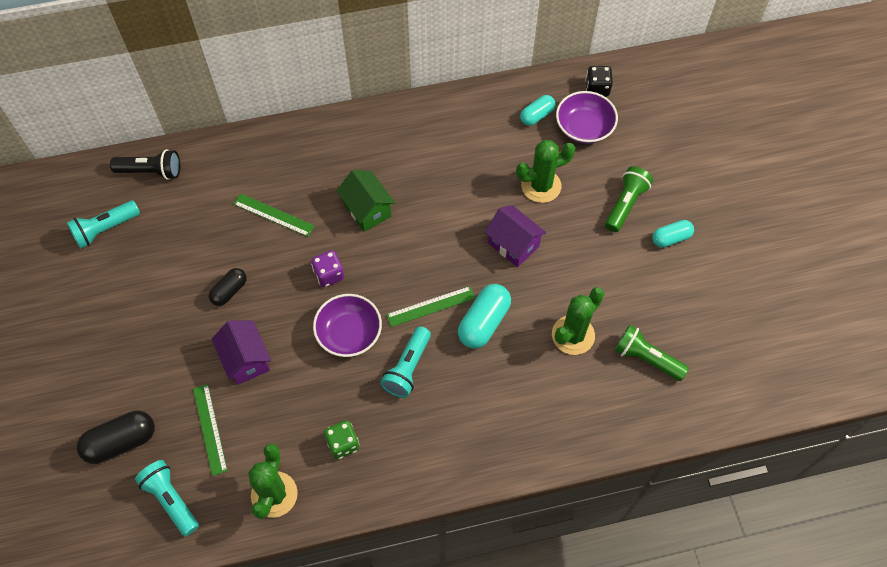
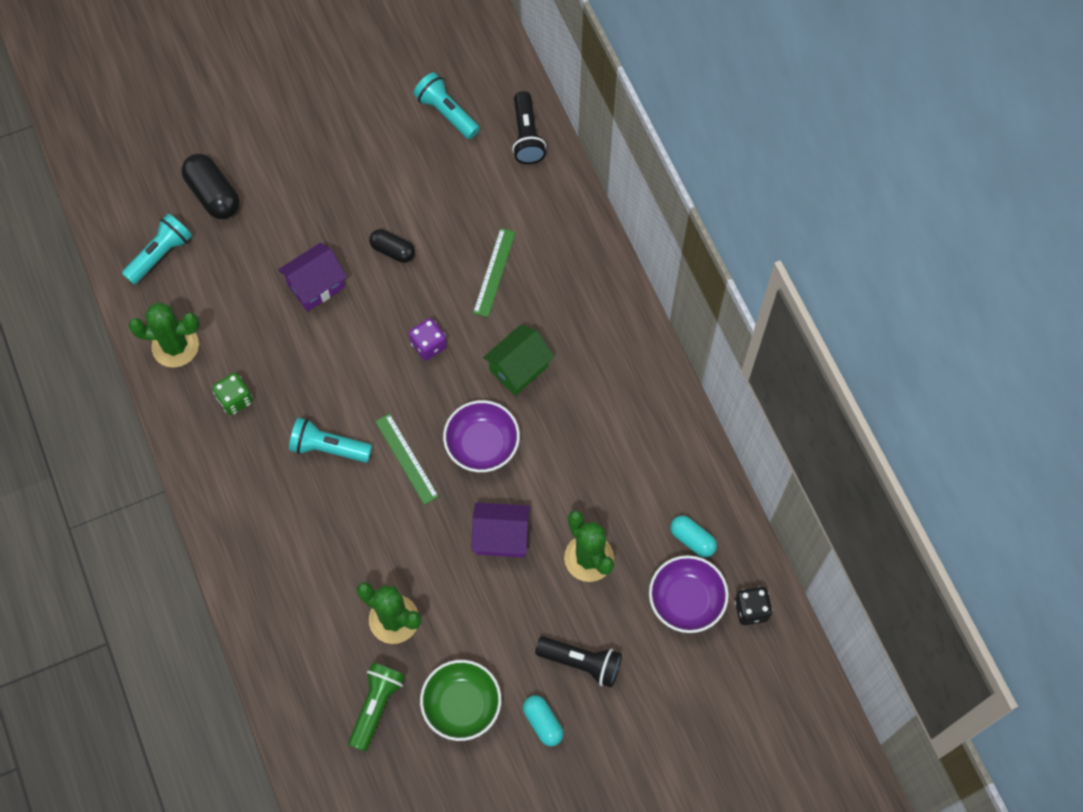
camera: 80 degrees right, 5 degrees up
(210, 429) = (236, 271): green ruler -> none
(349, 333) = (361, 380): purple bowl -> purple bowl (482, 444)
(484, 322) = (395, 519): turquoise capsule -> none
(513, 244) = (501, 537): purple house -> purple house turned 60 degrees clockwise
(625, 204) = (581, 662): green flashlight -> black flashlight
(651, 294) = (461, 704): none -> green bowl

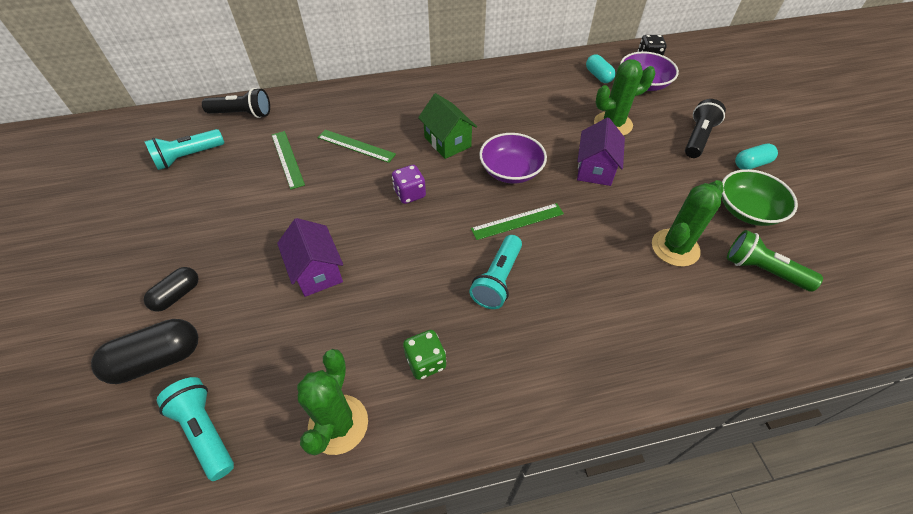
camera: 80 degrees left, 15 degrees down
(393, 251) = (306, 208): black capsule -> black capsule (177, 295)
(460, 209) = (287, 159): none -> green ruler
(692, 539) = (598, 76): turquoise capsule -> turquoise capsule turned 75 degrees counterclockwise

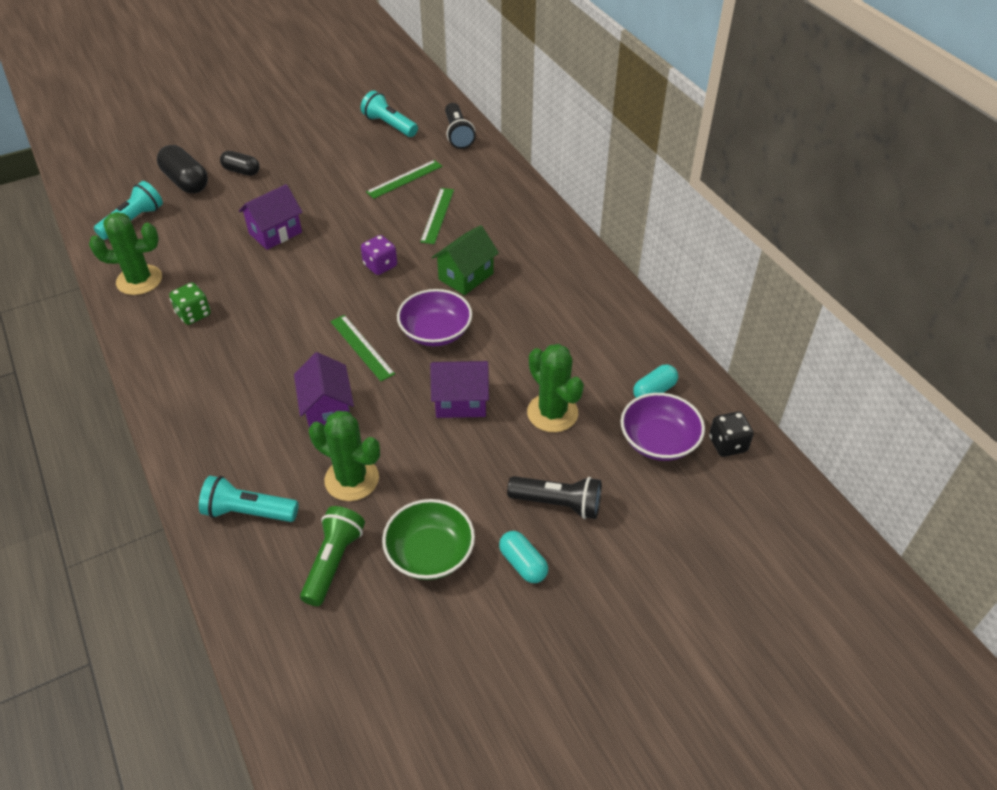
camera: 75 degrees right, 5 degrees down
(497, 279) = (284, 344): turquoise flashlight -> turquoise flashlight (248, 512)
(594, 255) = (328, 411): none -> purple house

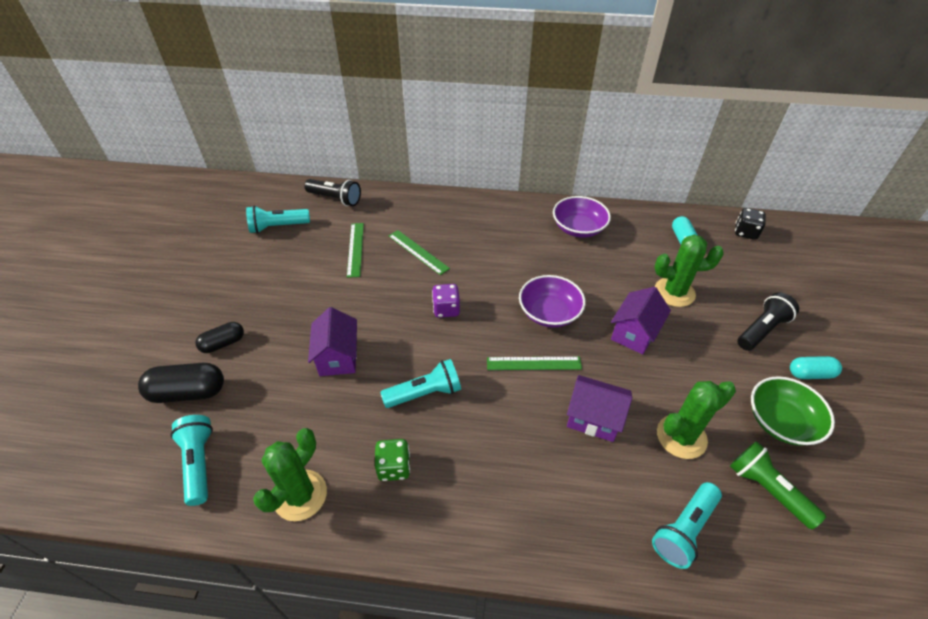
camera: 55 degrees left, 0 degrees up
(276, 297) = (425, 393): none -> turquoise flashlight
(466, 276) = (501, 269): green house -> none
(659, 441) = (727, 258): purple bowl -> purple bowl (578, 228)

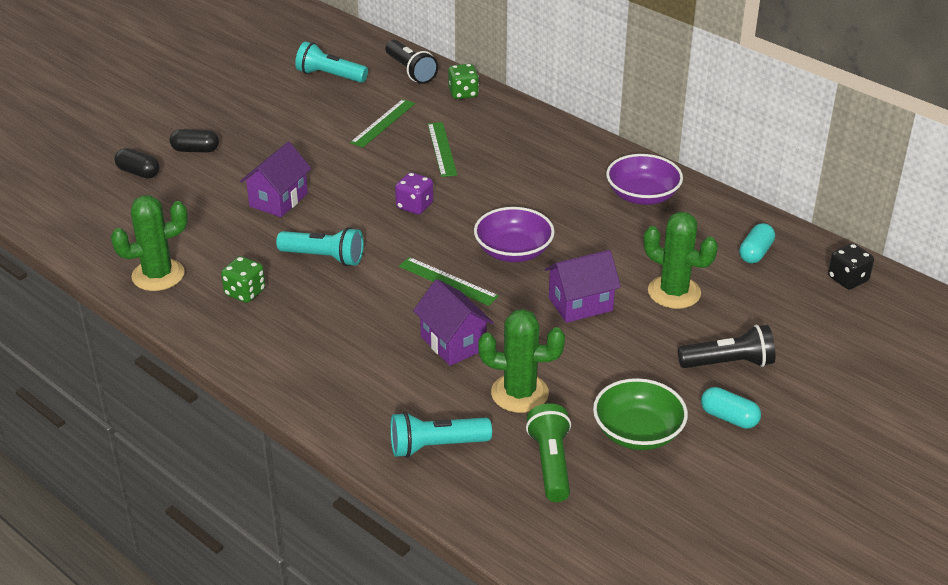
camera: 35 degrees right, 10 degrees down
(188, 392) = (138, 172): black capsule -> black capsule, size x0.63
(199, 463) = (106, 222): turquoise flashlight -> none
(389, 201) = (463, 93): none -> green dice

